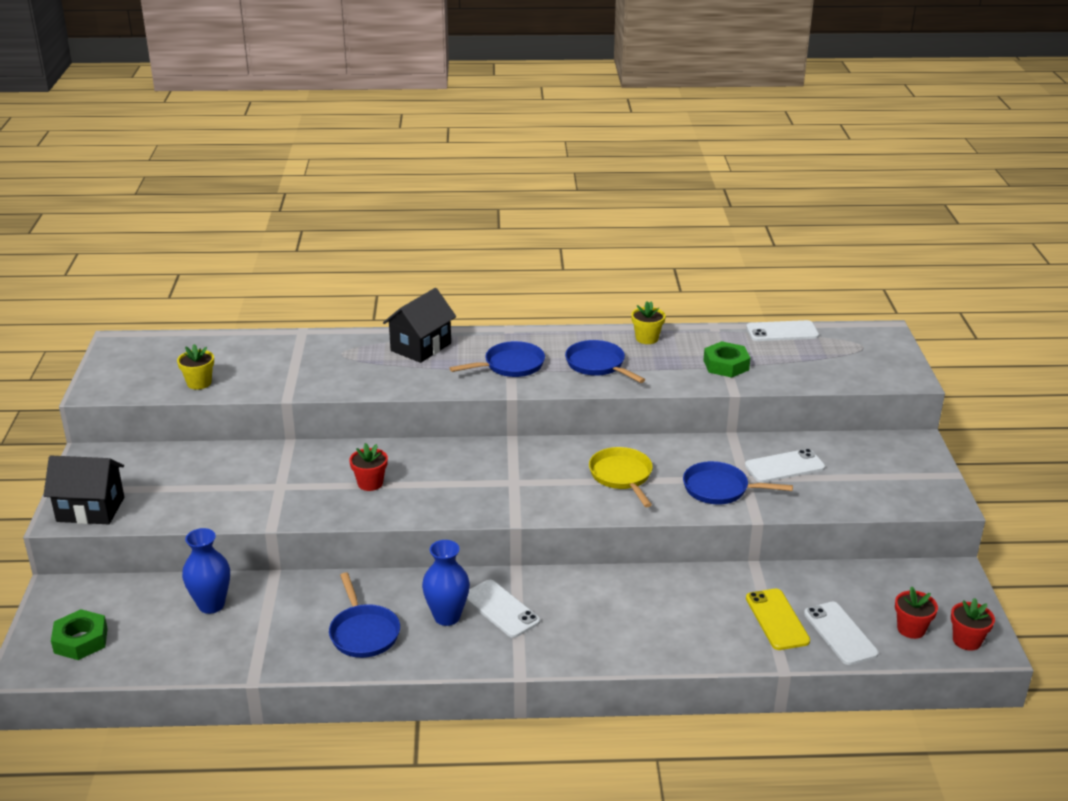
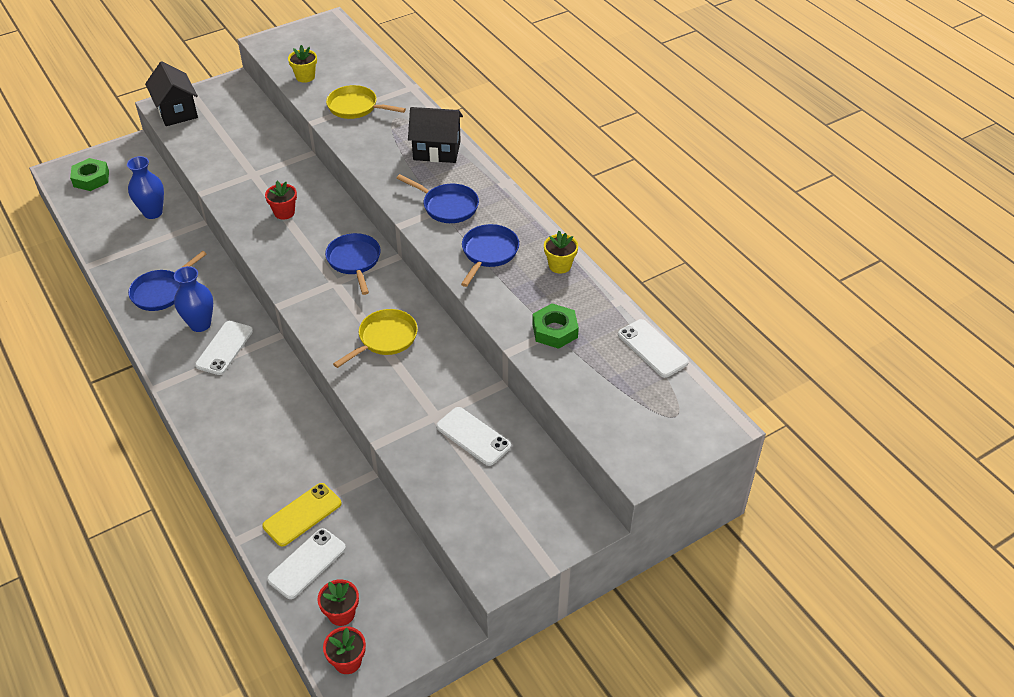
camera: 60 degrees right, 15 degrees up
(294, 369) = (356, 107): none -> yellow pan
(720, 489) = (407, 405): blue pan -> blue pan (354, 261)

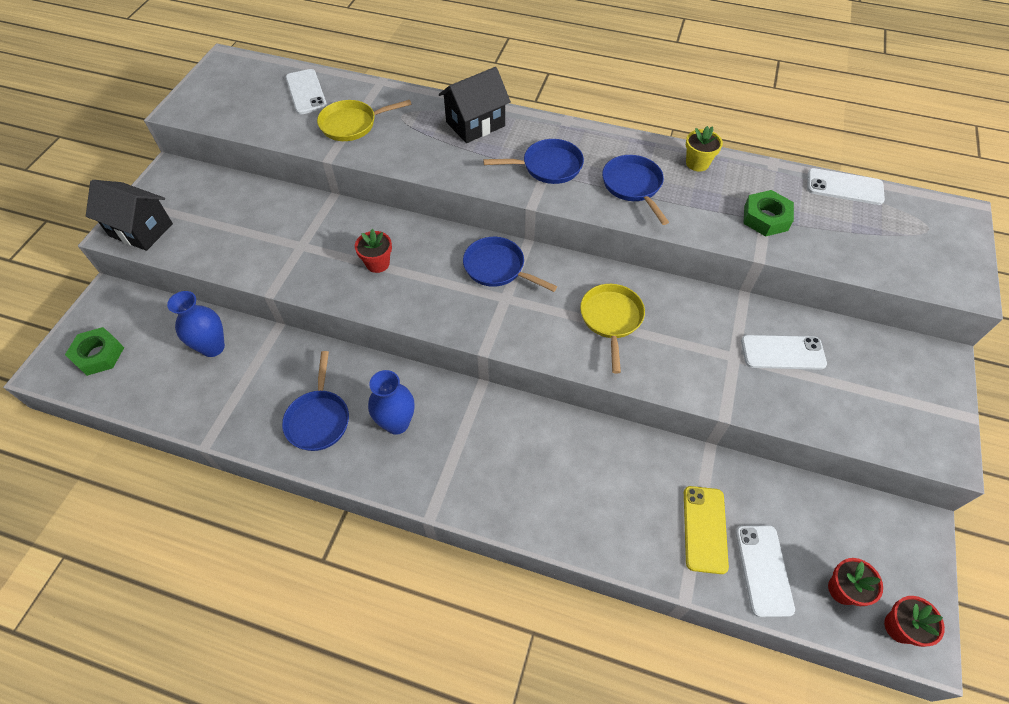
camera: 40 degrees left, 10 degrees up
(224, 348) = (447, 429): white phone -> white phone (306, 92)
(305, 77) = (265, 121): yellow flower pot -> none

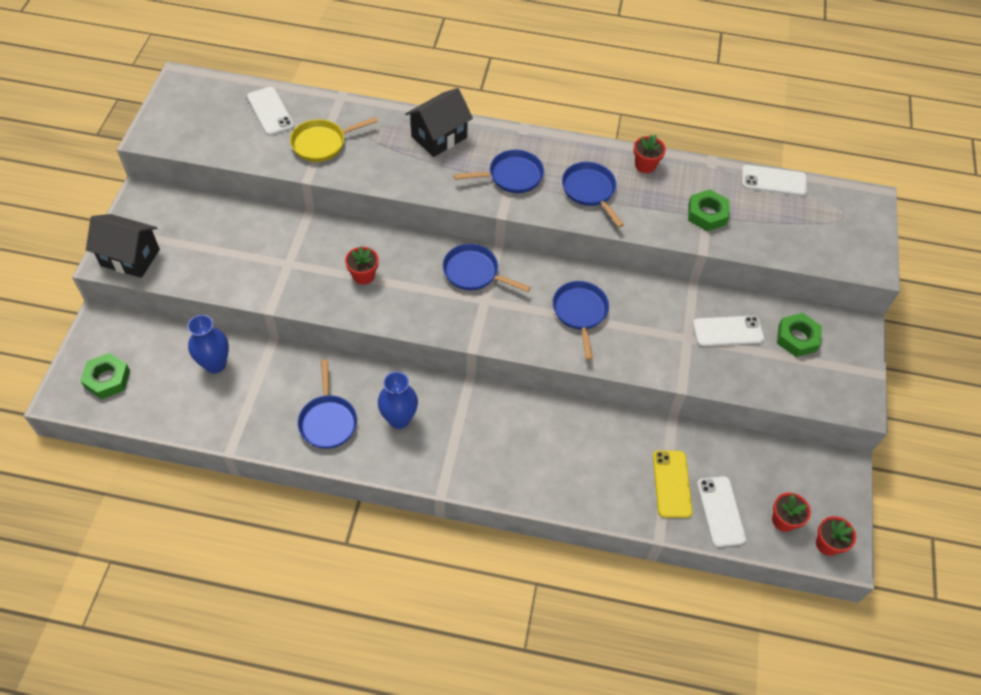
camera: 10 degrees left, 0 degrees up
(611, 319) = (580, 312): yellow pan -> blue pan
(697, 163) = (645, 165): yellow flower pot -> red flower pot
(866, 366) = (797, 338): none -> green nut

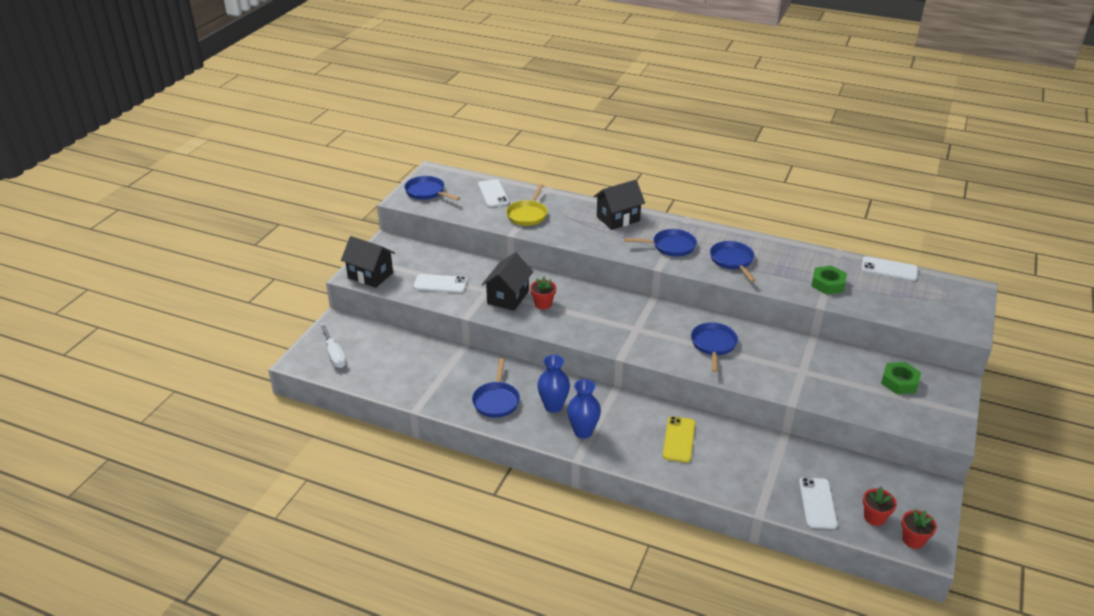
camera: 15 degrees right, 20 degrees down
(107, 379) = (334, 355): green nut -> white screwdriver
(215, 364) = (417, 355): blue vase -> blue vase (583, 432)
(317, 270) = (508, 297): none -> black house
(322, 143) = (527, 214): yellow pan -> yellow pan turned 60 degrees counterclockwise
(474, 272) = (631, 311): blue pan -> blue pan (427, 192)
(645, 165) = (781, 250): red flower pot -> none
(672, 484) = (776, 478): yellow phone -> yellow phone (679, 439)
(727, 331) = (838, 371): white phone -> white phone (440, 284)

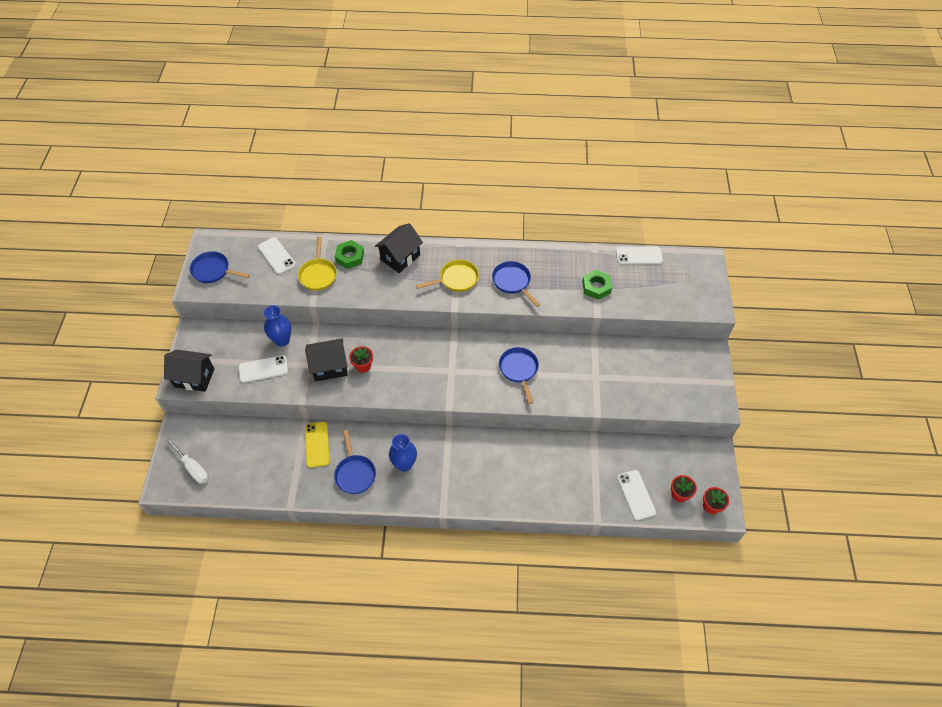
camera: 20 degrees left, 20 degrees up
(508, 297) = (330, 367): black house -> black house turned 75 degrees clockwise
(583, 432) = (437, 483): blue vase -> blue vase (282, 340)
(671, 246) = (456, 279): blue pan -> yellow pan
(679, 439) = (515, 466): yellow phone -> yellow phone (317, 444)
(899, 382) = (670, 365): green nut -> green nut (350, 257)

